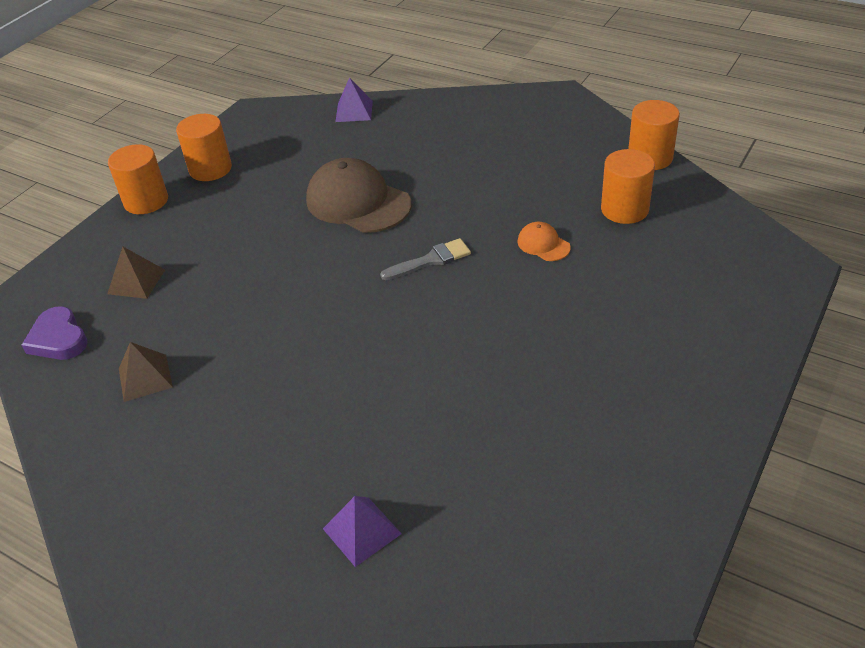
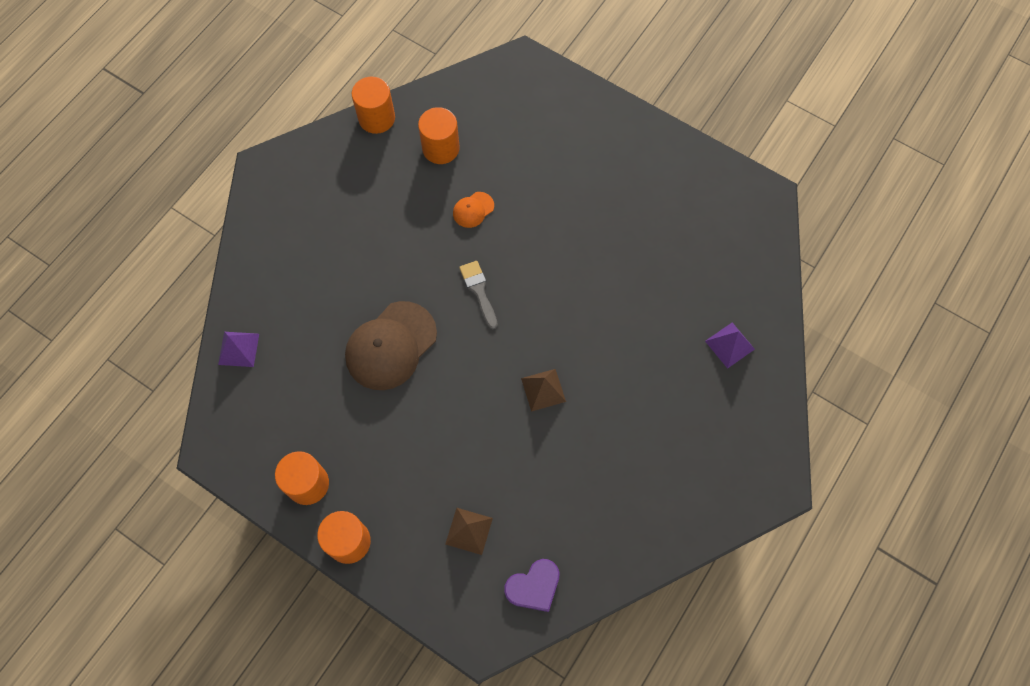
camera: 90 degrees left, 25 degrees up
(145, 377) = (586, 504): brown pyramid -> brown pyramid (543, 389)

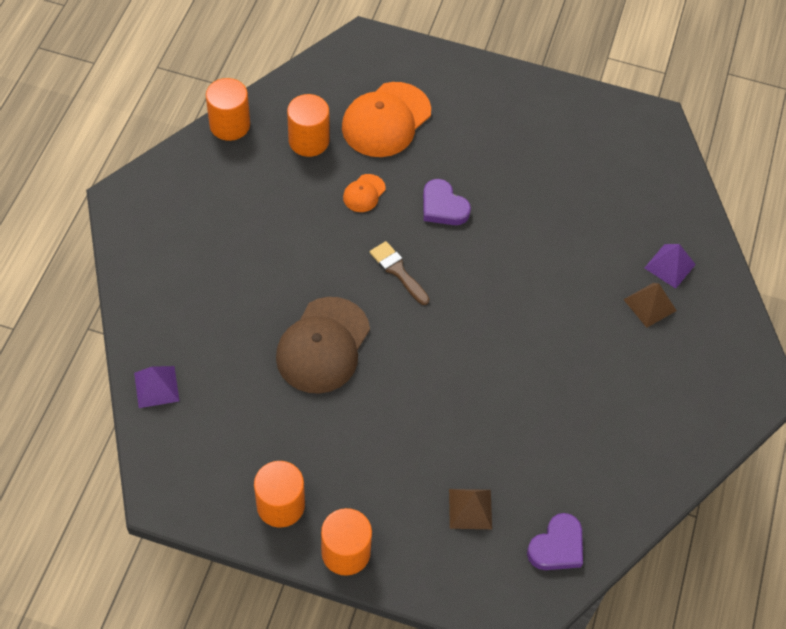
camera: 20 degrees left, 10 degrees down
(479, 291) = (397, 271): grey brush -> brown brush
(516, 143) = (386, 120): none -> orange cap
(539, 238) = (443, 207): none -> purple heart
(543, 389) = (498, 351): brown pyramid -> brown pyramid (650, 305)

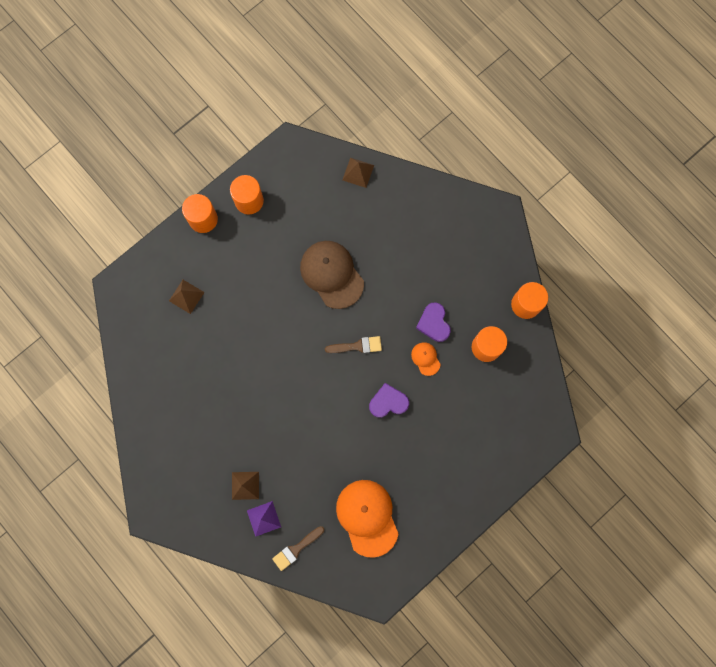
camera: 125 degrees right, 20 degrees up
(156, 387) = (358, 172): purple pyramid -> brown pyramid
(386, 120) = (477, 406): orange cap -> orange cap (367, 517)
(557, 546) = (138, 329): purple heart -> purple heart (434, 323)
(675, 217) = (296, 549): none -> brown brush

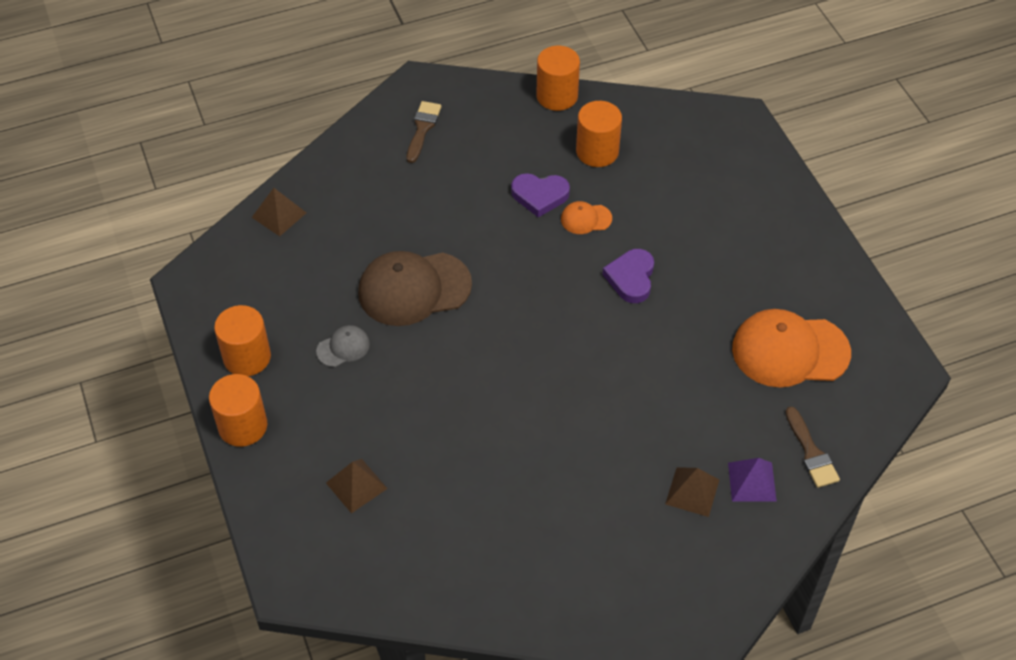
camera: 70 degrees left, 25 degrees down
(274, 251) = (343, 347): none -> grey cap
(357, 346) = (534, 290): brown brush -> brown brush (422, 128)

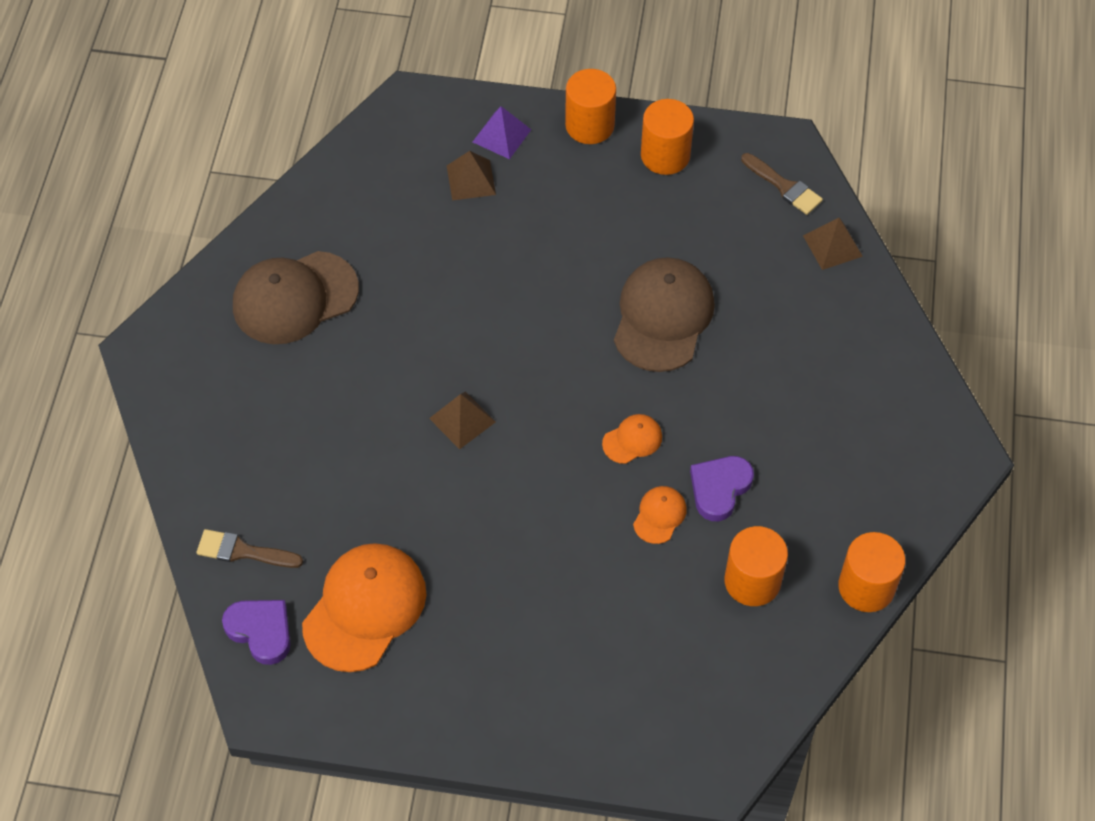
camera: 120 degrees right, 5 degrees up
(343, 347) = (628, 231): grey cap -> none
(422, 128) = (887, 425): brown brush -> brown brush (784, 186)
(536, 260) = (632, 440): none -> orange cap
(566, 552) = (294, 298): none -> brown cap
(631, 278) = (553, 514): purple heart -> purple heart (261, 631)
(692, 491) = (279, 426): brown pyramid -> brown pyramid (462, 420)
(752, 481) = (252, 481): purple pyramid -> purple pyramid (501, 135)

